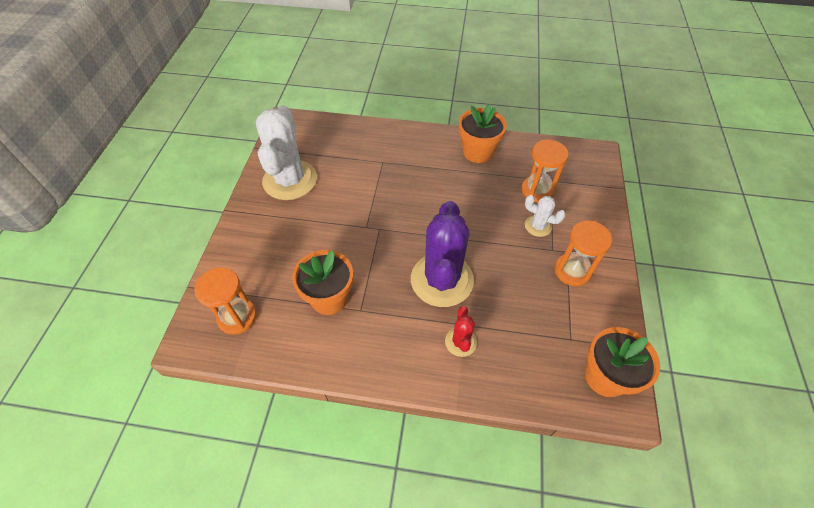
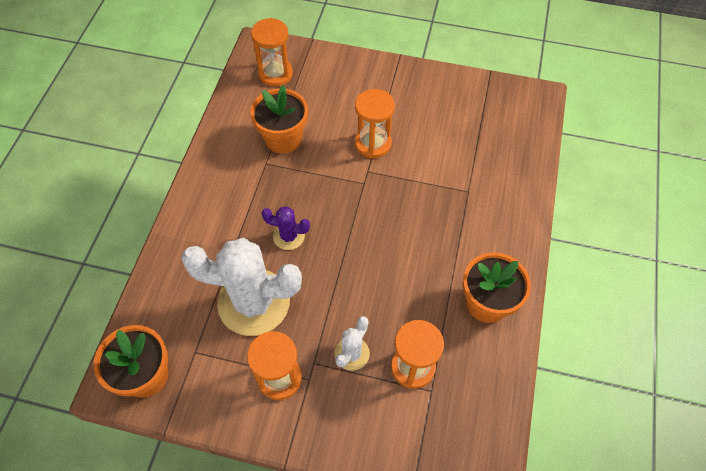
camera: 95 degrees right, 5 degrees up
(290, 180) = (439, 103): white cactus -> white cactus (254, 302)
(335, 225) = (373, 143): none -> orange hourglass
(442, 280) = (289, 236): purple cactus -> purple cactus, size x0.47
(460, 342) = (214, 244): red cactus -> none

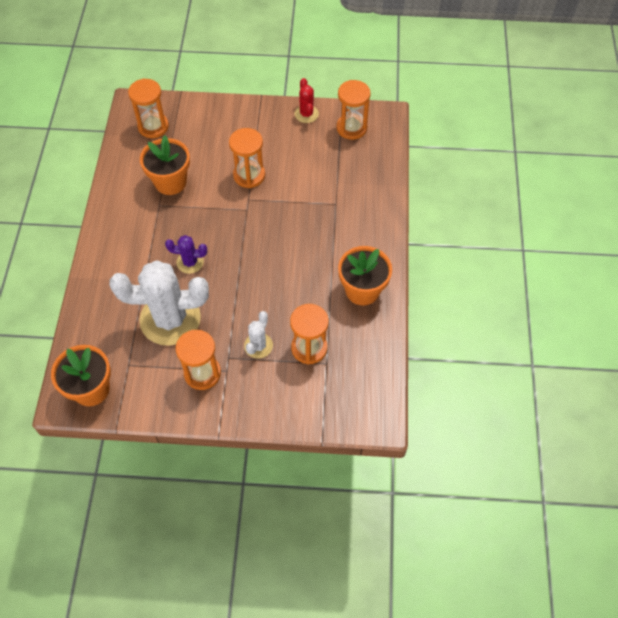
camera: 10 degrees left, 0 degrees up
(448, 82) = (306, 114): none -> red cactus
(497, 105) = (351, 128): none -> orange hourglass

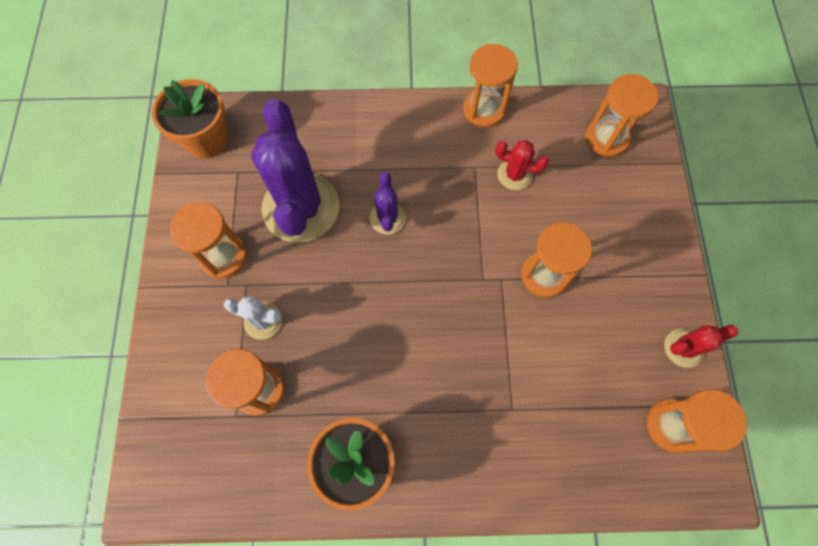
camera: 85 degrees right, 10 degrees up
(112, 194) = (484, 110): none -> orange hourglass
(170, 182) = (514, 175): orange flower pot -> red cactus
(170, 319) = (301, 208): white cactus -> purple cactus

